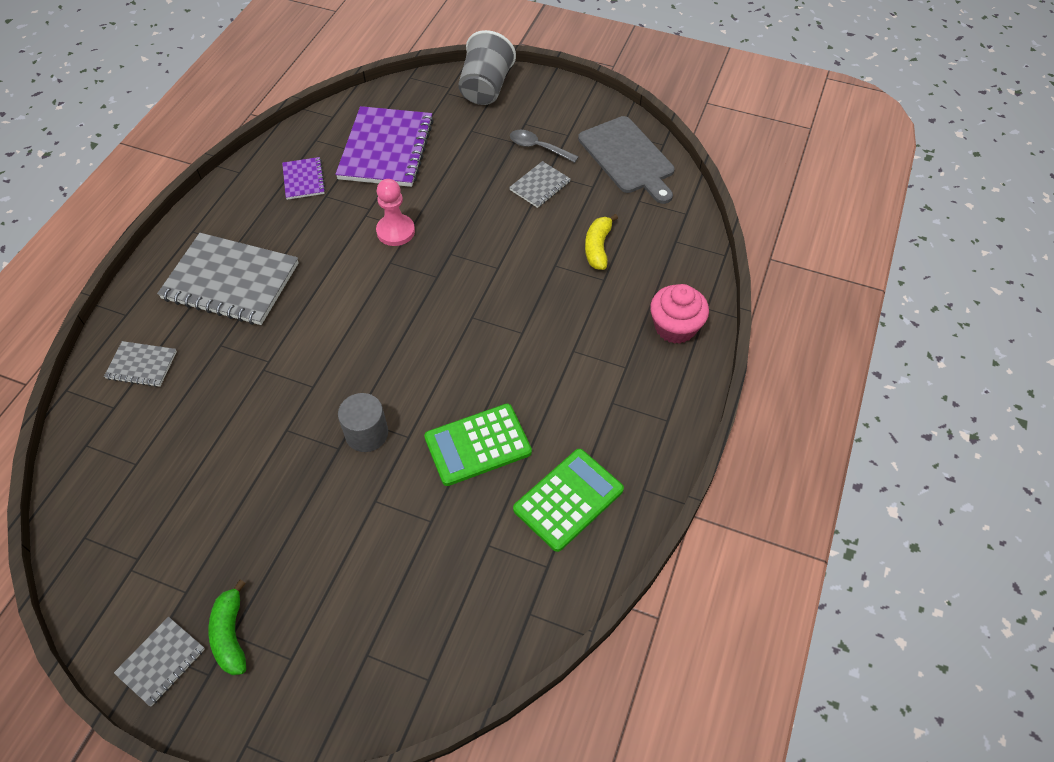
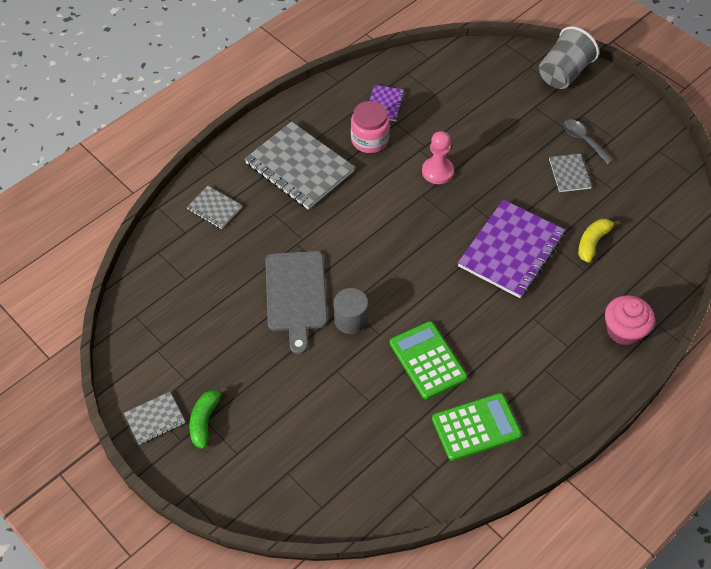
camera: 25 degrees right, 0 degrees up
(302, 223) = (369, 140): none -> pink jar
(386, 149) = (459, 100): purple notebook -> purple notebook (511, 250)
(478, 445) = (427, 360): green calculator -> green calculator turned 60 degrees clockwise
(540, 186) = (569, 174): grey notebook -> grey notebook turned 75 degrees counterclockwise
(628, 158) = (655, 175): grey cutting board -> grey cutting board (296, 295)

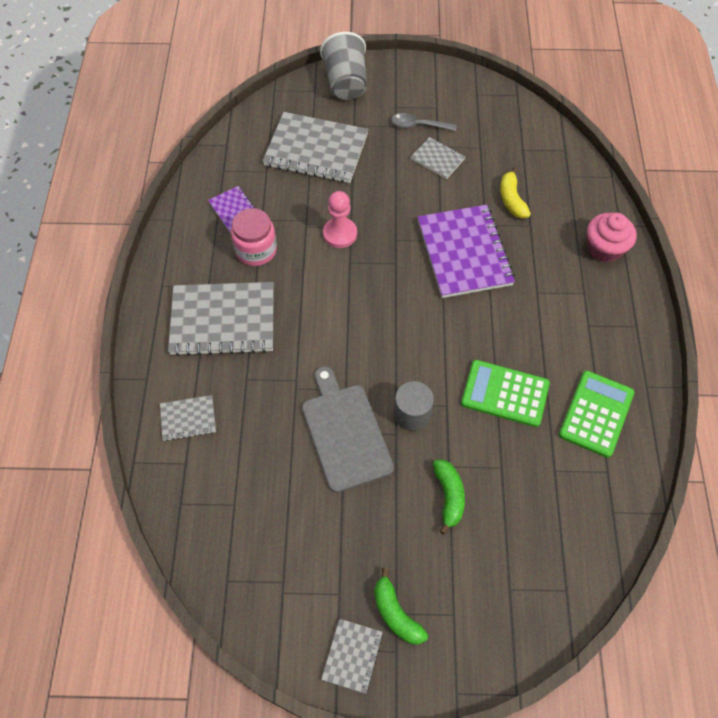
camera: 45 degrees left, 5 degrees up
(296, 295) = (345, 433): grey cutting board -> grey cutting board turned 150 degrees counterclockwise
(315, 387) = (448, 496): none -> green banana
(486, 104) = (316, 150): none -> grey notebook

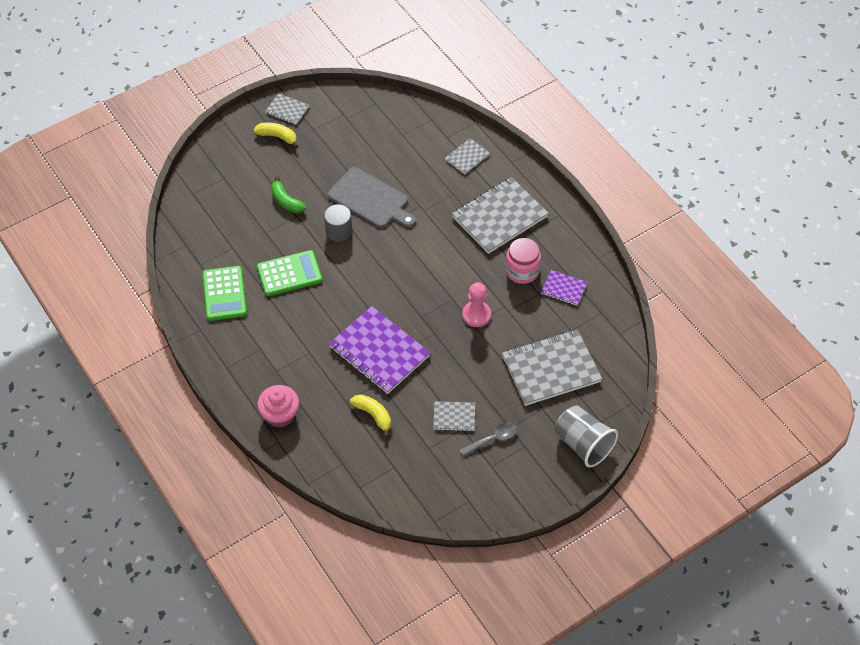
camera: 145 degrees right, 5 degrees down
(352, 656) = (287, 110): grey notebook -> grey notebook turned 45 degrees counterclockwise
(396, 613) = (277, 137): green banana -> yellow banana

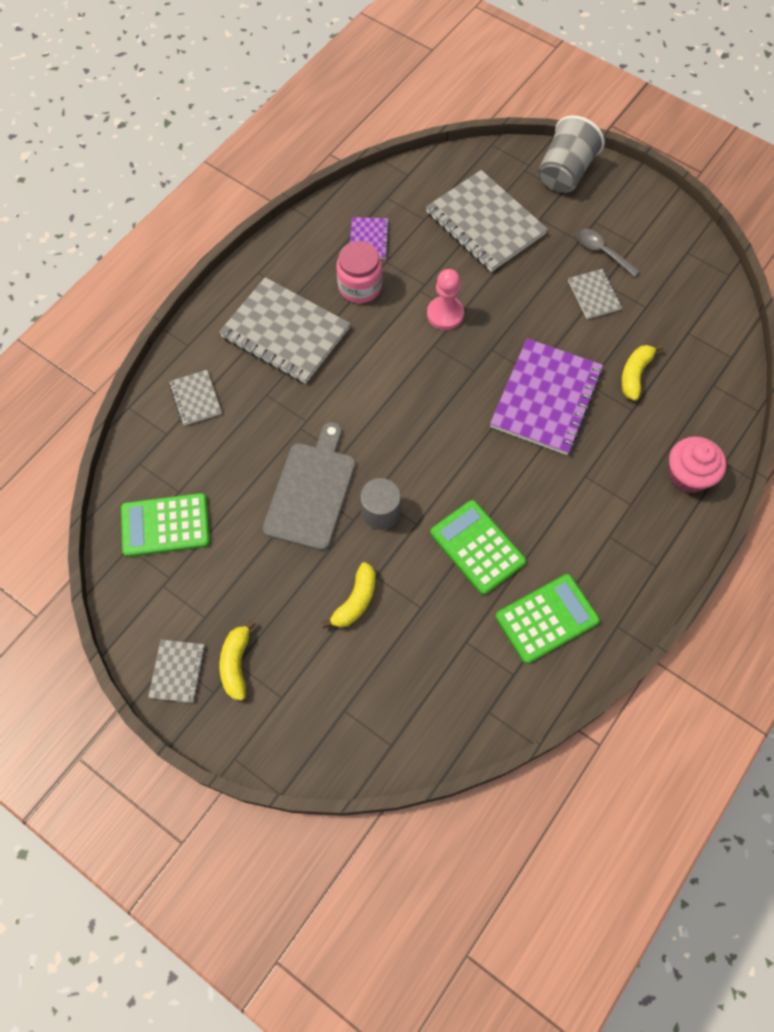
camera: 110 degrees left, 10 degrees up
(286, 201) = (355, 601): green banana -> yellow banana
(382, 123) = (165, 525): none -> green calculator
(467, 157) = (195, 398): grey notebook -> grey notebook turned 45 degrees clockwise

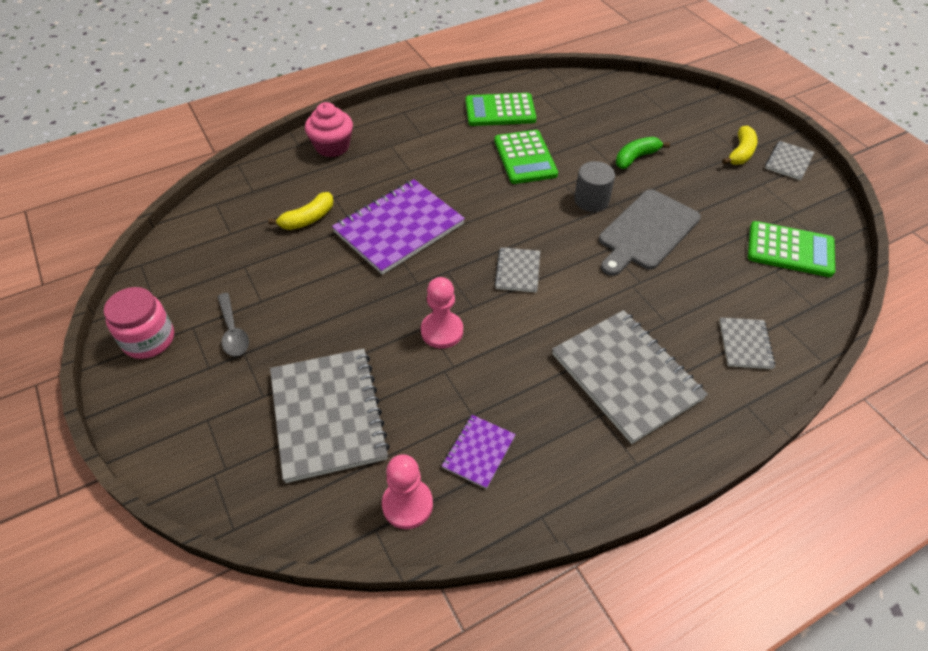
camera: 155 degrees left, 15 degrees down
(355, 601) = (636, 158): yellow banana -> green banana
(360, 286) = (518, 396): pink jar -> pink jar (149, 339)
(397, 193) = (407, 504): none -> pink pawn
(565, 173) = (183, 442): grey cup -> none
(594, 295) = (281, 294): grey notebook -> grey notebook (518, 271)

